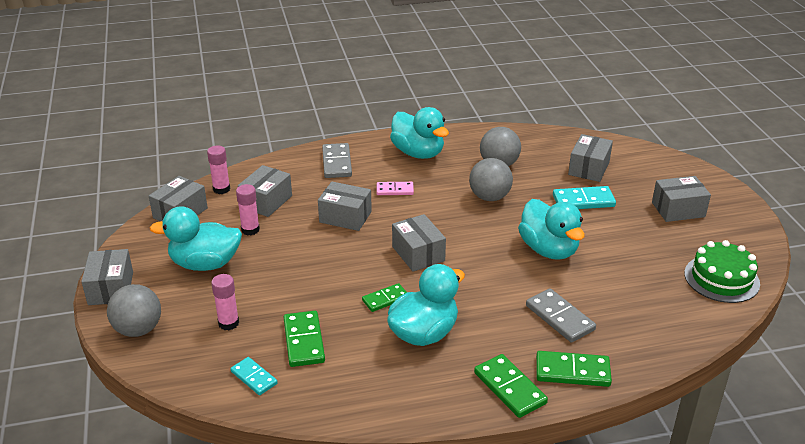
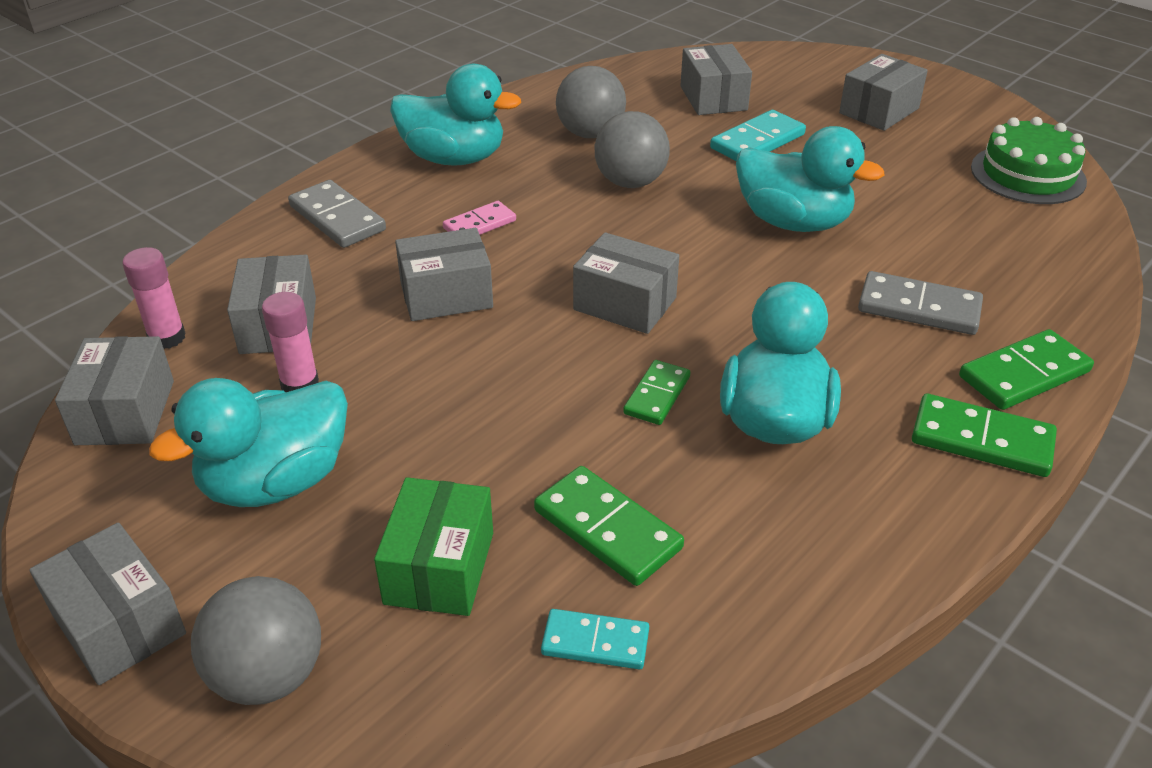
camera: 35 degrees left, 5 degrees up
(228, 323) = (439, 568): pink glue stick -> green box

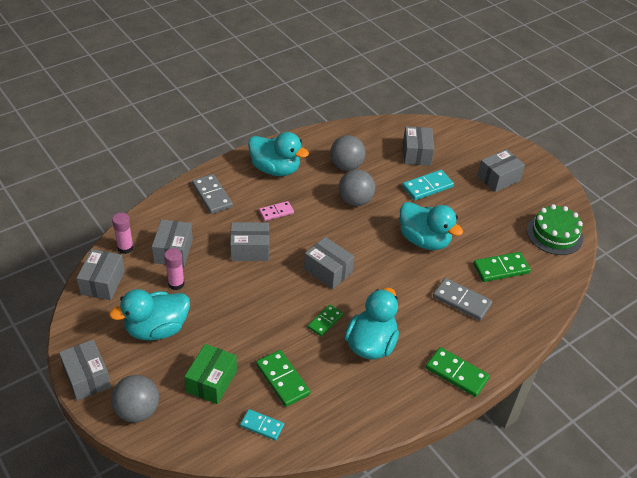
camera: 10 degrees right, 5 degrees up
(1024, 374) = (492, 345): green domino -> green domino (501, 268)

